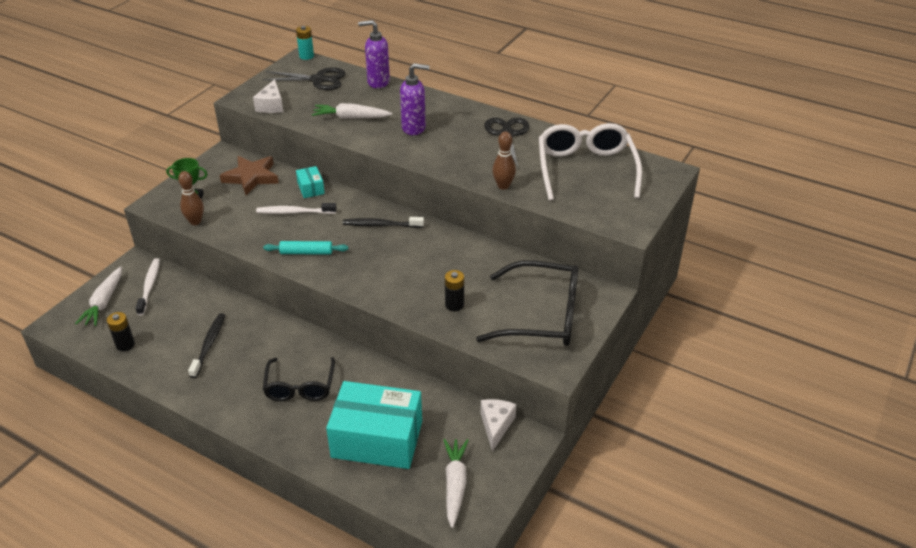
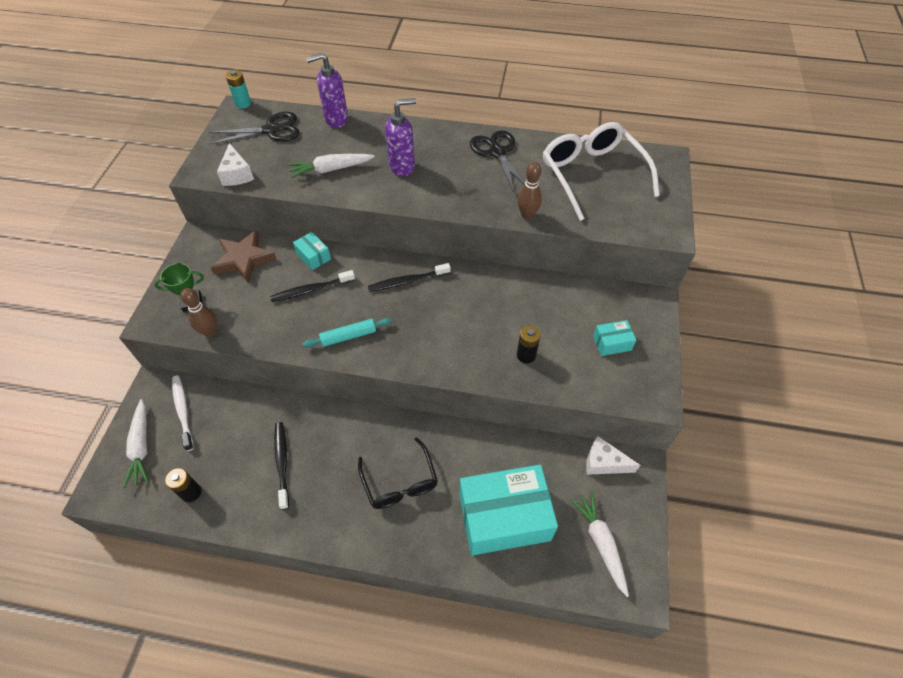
camera: 20 degrees left, 15 degrees up
(294, 212) = (311, 290): white toothbrush -> black toothbrush
(496, 426) = (603, 463): white cheese -> white cheese turned 60 degrees counterclockwise
(541, 316) = (612, 343): black glasses -> turquoise box

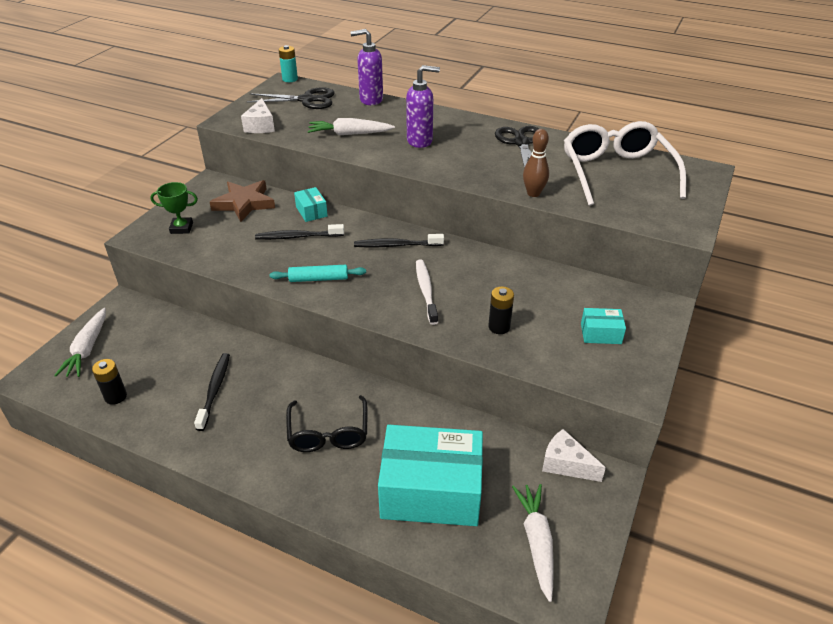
camera: 15 degrees right, 15 degrees down
(183, 411) = (139, 328): white toothbrush -> white toothbrush (426, 291)
(210, 331) = (187, 252): brown bowling pin -> none

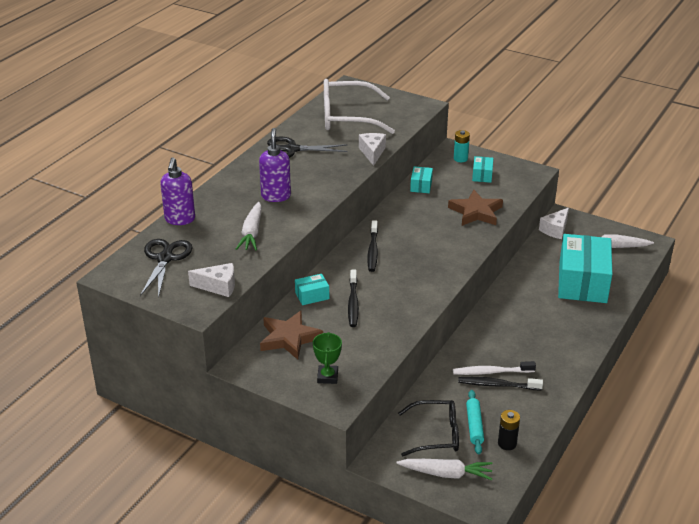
camera: 85 degrees left, 5 degrees down
(290, 79) = (104, 271): turquoise battery -> turquoise battery (460, 159)
(318, 279) = (416, 290): turquoise rolling pin -> turquoise rolling pin (474, 426)
(328, 433) = (538, 324): black glasses -> black glasses (436, 434)
(426, 291) = (434, 239): white toothbrush -> white toothbrush (491, 372)
(499, 327) = (476, 212): black battery -> brown star
(533, 193) = (372, 153): brown bowling pin -> white cheese
(550, 277) = (421, 186): none -> turquoise box

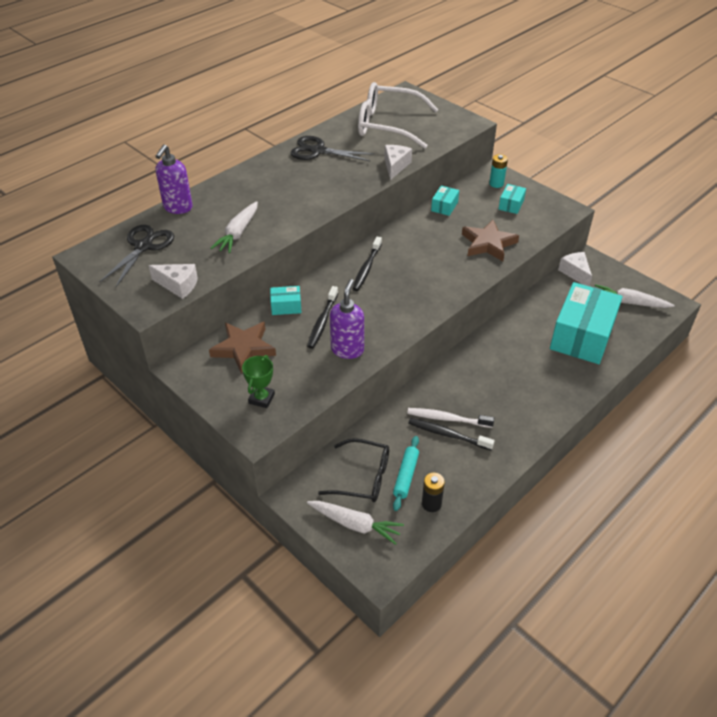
camera: 15 degrees right, 10 degrees up
(276, 196) = (280, 198): purple soap dispenser -> purple soap dispenser (347, 349)
(555, 230) = (575, 273): white cheese -> white cheese turned 105 degrees clockwise

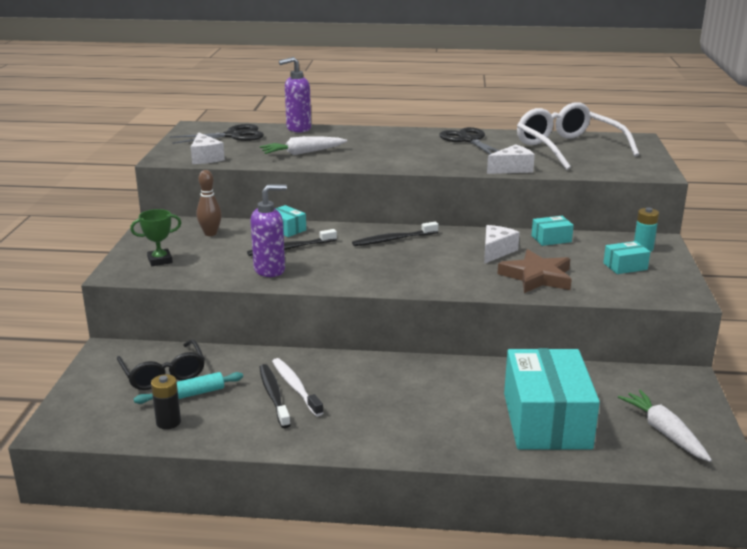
camera: 50 degrees right, 20 degrees down
(244, 348) = (210, 233): brown star -> brown bowling pin
(355, 524) = (100, 393): white carrot -> none
(575, 273) = (645, 377): white cheese -> white cheese (496, 251)
(582, 336) = (546, 420): turquoise box -> turquoise box turned 75 degrees counterclockwise

